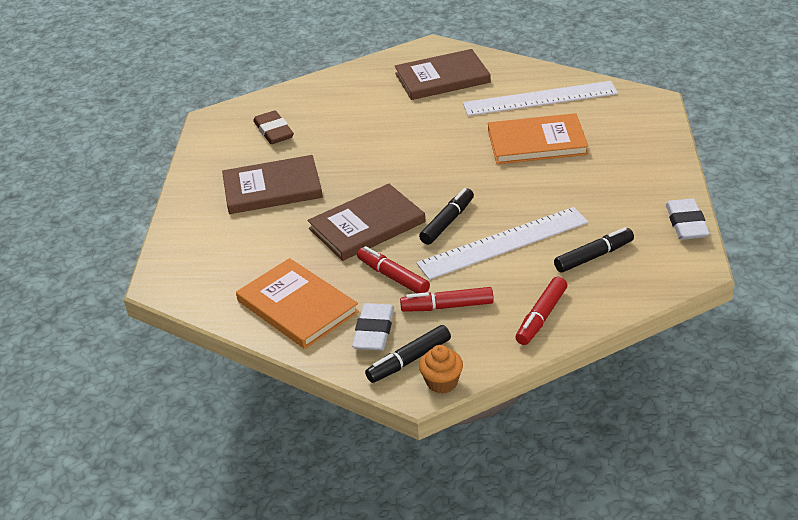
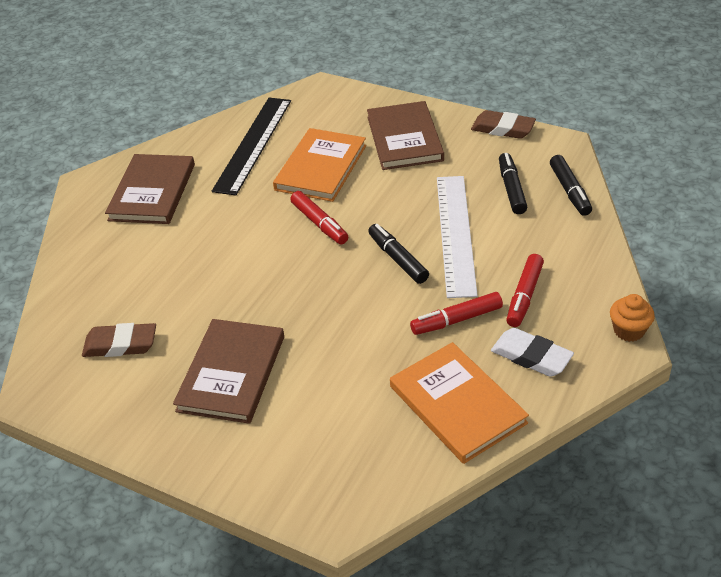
camera: 65 degrees left, 5 degrees up
(297, 306) = (457, 404): orange book -> orange book turned 75 degrees clockwise
(367, 225) = (360, 316): brown book -> brown book (404, 138)
(409, 360) = (587, 344): black marker -> black marker (569, 191)
(540, 98) = (253, 144): white ruler -> black ruler
(541, 317) = (573, 243): red marker -> red marker (319, 224)
(686, 223) = (503, 129): white eraser -> brown eraser

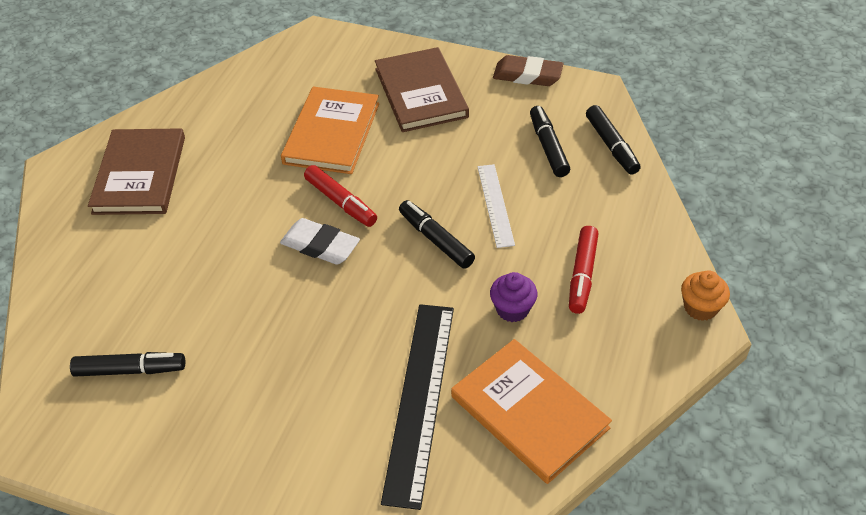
camera: 10 degrees left, 5 degrees up
(120, 345) = (130, 370): brown eraser -> black marker
(231, 373) = (267, 395): brown book -> none
(253, 144) = (249, 108): black ruler -> black ruler (419, 400)
(455, 234) = (495, 205): white ruler -> white ruler, size x0.56
(456, 320) = (512, 309): red marker -> purple cupcake
(531, 356) = (601, 347): white eraser -> white eraser (320, 246)

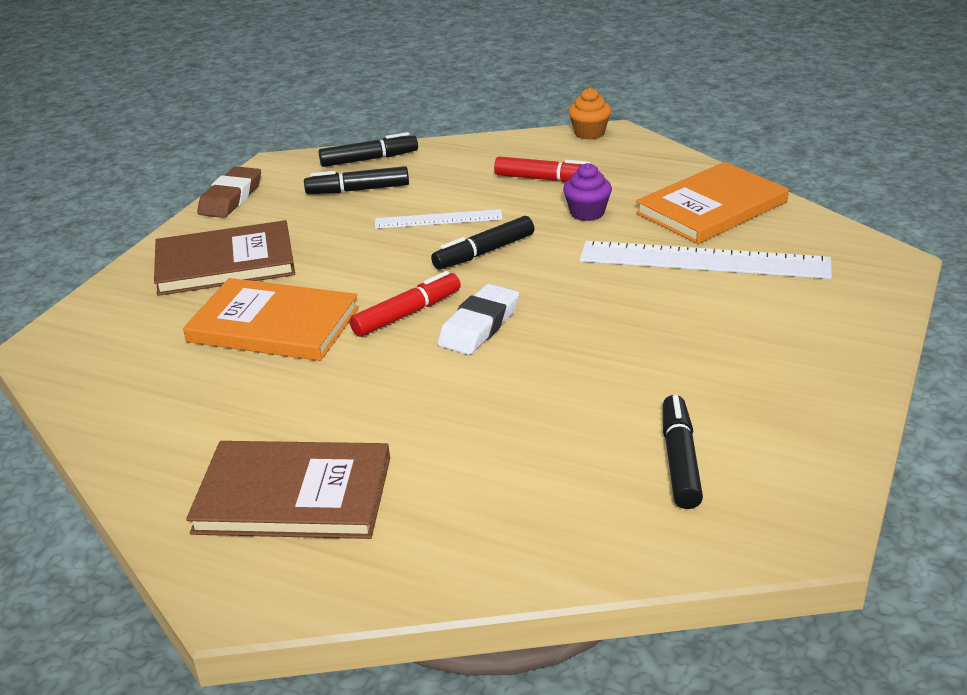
camera: 85 degrees left, 15 degrees down
(419, 400) = (704, 260): black ruler -> white ruler

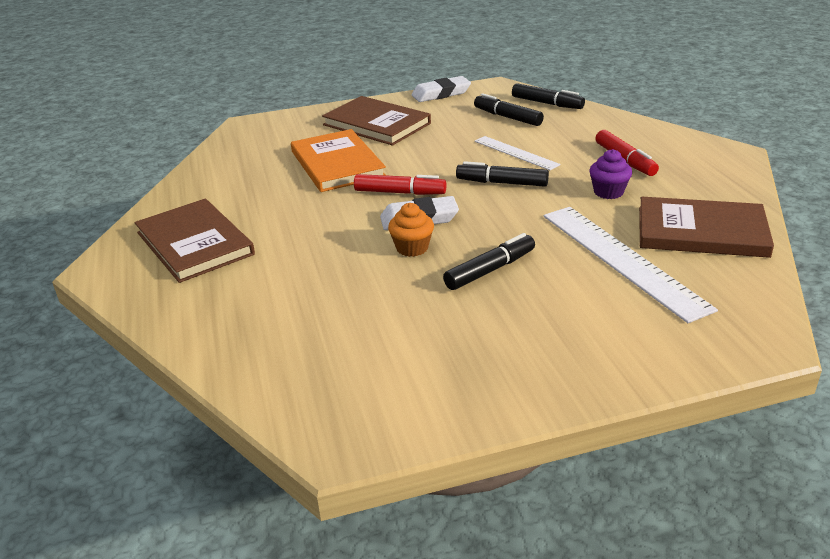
camera: 50 degrees right, 0 degrees up
(231, 198) = (441, 94): brown eraser -> white eraser
(589, 133) = (716, 146): orange cupcake -> orange cupcake (412, 248)
(680, 460) = (362, 354): black marker -> black marker (490, 270)
(711, 207) = (701, 231): orange book -> brown book

